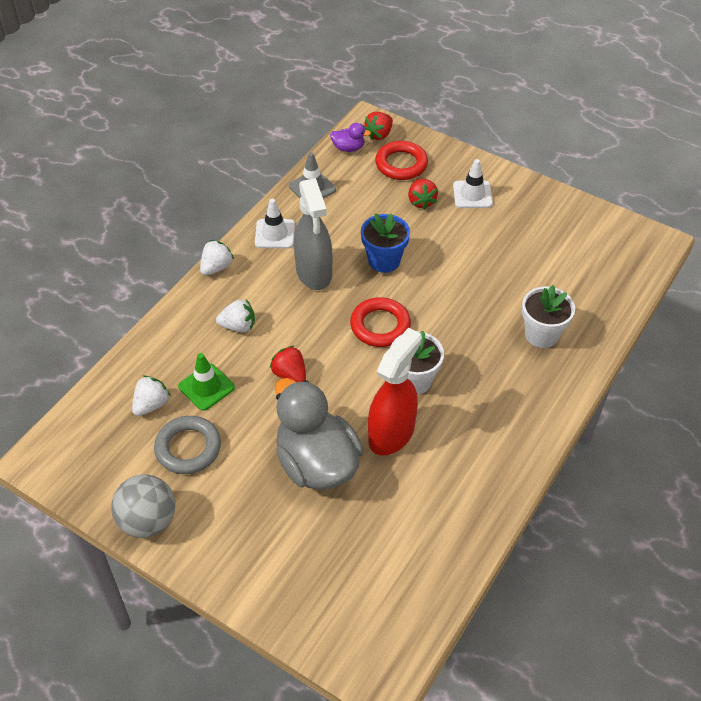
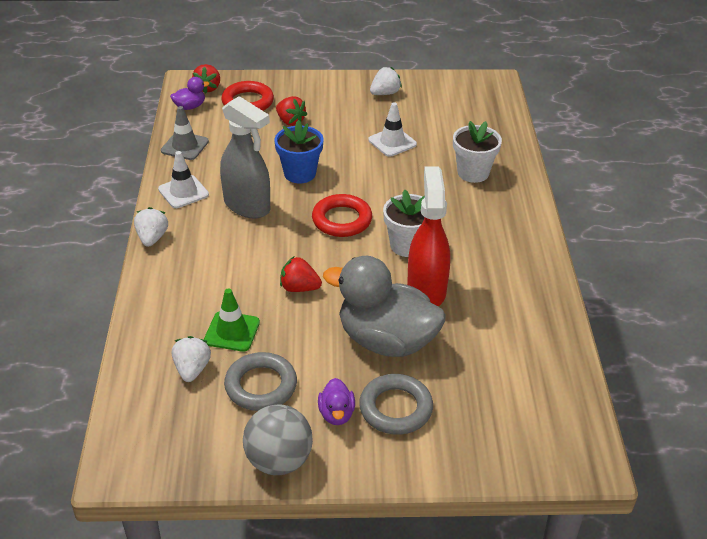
camera: 35 degrees left, 10 degrees down
(222, 506) = (336, 414): none -> purple duck
(238, 326) = (217, 273): white strawberry -> white strawberry (385, 93)
(271, 529) = (395, 408): none -> grey ring
(472, 195) = (327, 102): white traffic cone -> white traffic cone (392, 142)

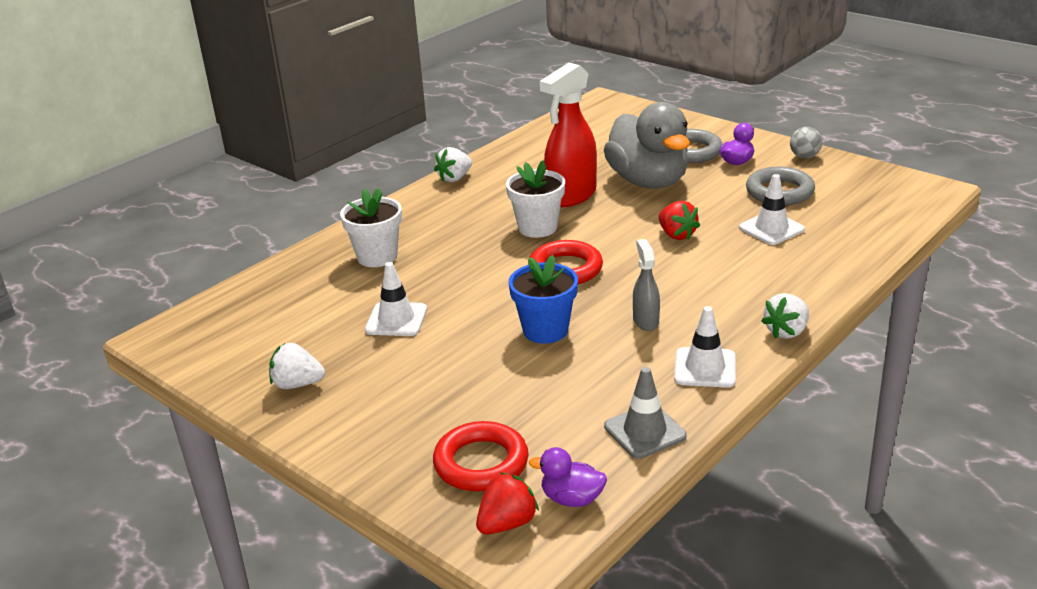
camera: 135 degrees left, 10 degrees down
(192, 369) = (830, 218): white strawberry -> white strawberry (455, 178)
(232, 331) = (771, 229): green traffic cone -> white traffic cone
(247, 206) = (645, 321): grey spray bottle -> grey spray bottle, size x0.52
(279, 461) = (804, 156): grey ball -> grey ball, size x0.56
(290, 121) = (467, 402): red strawberry -> none

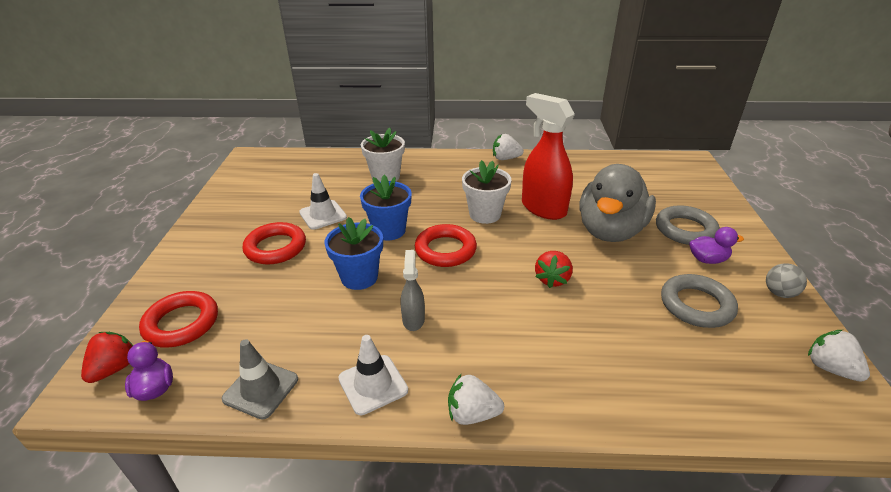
camera: 50 degrees right, 5 degrees up
(297, 384) = (231, 215): white strawberry -> white strawberry (830, 368)
(418, 368) = (275, 247): none -> red ring
(488, 288) = (389, 230): none -> blue flower pot
(507, 523) = (115, 368): red strawberry -> red strawberry turned 75 degrees counterclockwise
(571, 196) = (543, 208): red spray bottle -> red spray bottle turned 45 degrees clockwise
(645, 321) = (413, 319): grey spray bottle -> grey spray bottle turned 45 degrees counterclockwise
(771, 229) = (629, 328): white traffic cone -> none

